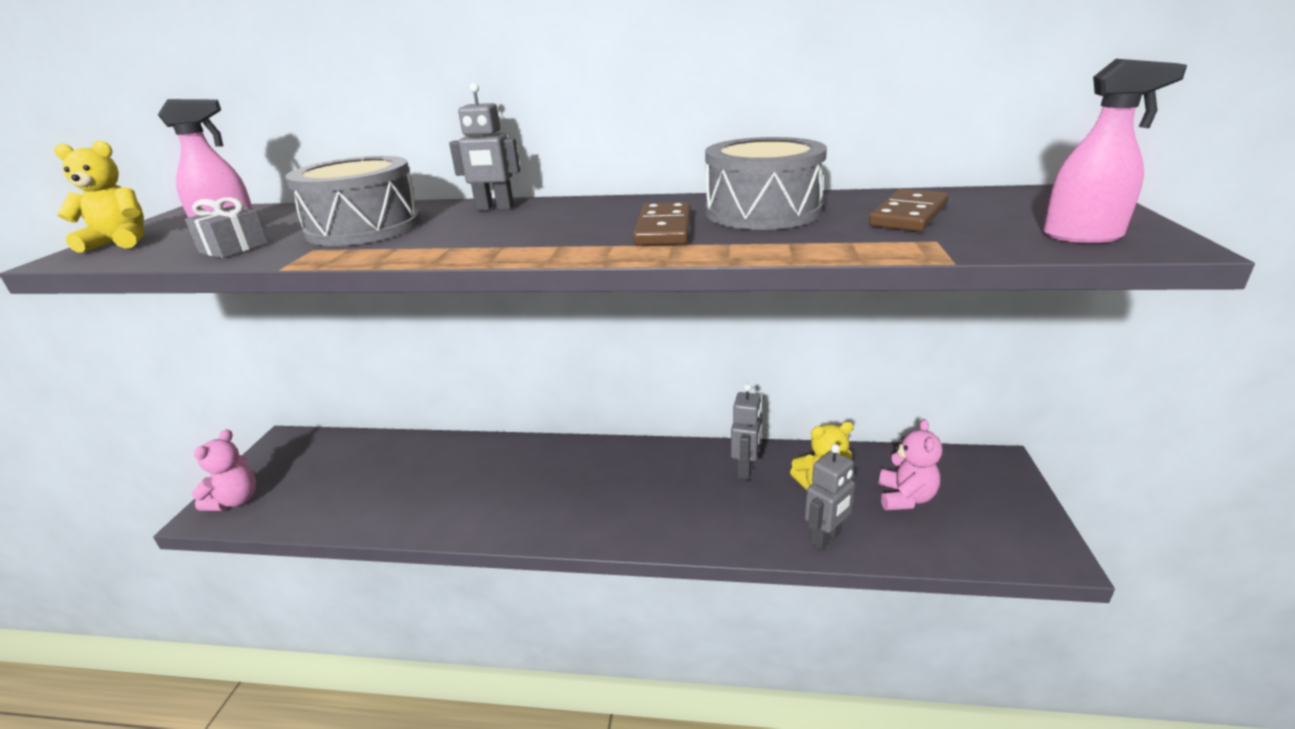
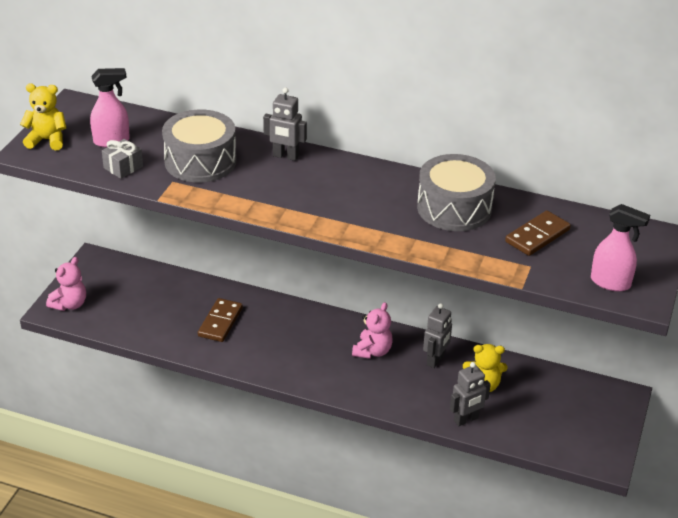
camera: 10 degrees right, 10 degrees up
(663, 229) = (385, 213): brown domino -> brown domino (220, 322)
(905, 497) = (536, 405): pink teddy bear -> pink teddy bear (372, 351)

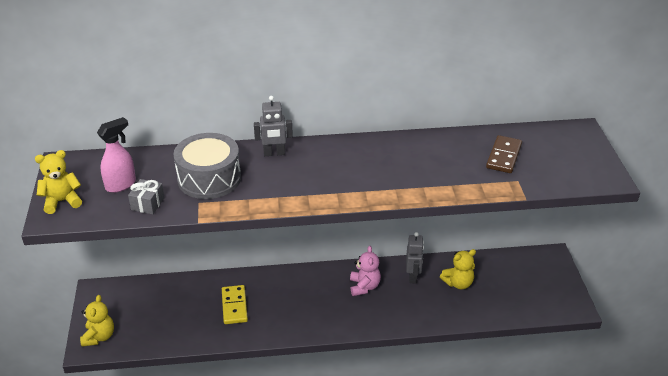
camera: 25 degrees left, 0 degrees up
(69, 304) = (99, 337): pink teddy bear -> yellow teddy bear
(220, 322) = (234, 306): brown domino -> yellow domino
(454, 208) = (430, 154): grey drum -> none
(466, 420) = (465, 314): grey robot -> none
(611, 283) = (579, 174): pink spray bottle -> none

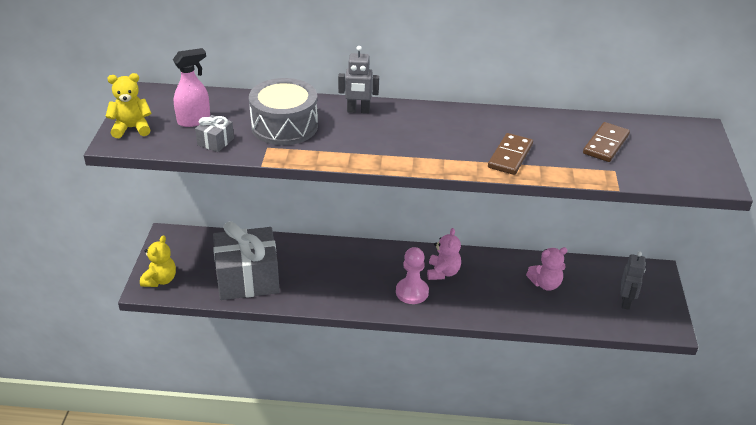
camera: 10 degrees right, 0 degrees up
(183, 322) = (247, 279): none -> grey gift
(234, 306) = (302, 271): yellow domino -> none
(340, 310) = (412, 292): none -> pink pawn
(413, 277) = (497, 270): grey robot -> grey robot (626, 302)
(423, 180) = (510, 156): none -> brown domino
(458, 283) = (545, 284): yellow teddy bear -> pink teddy bear

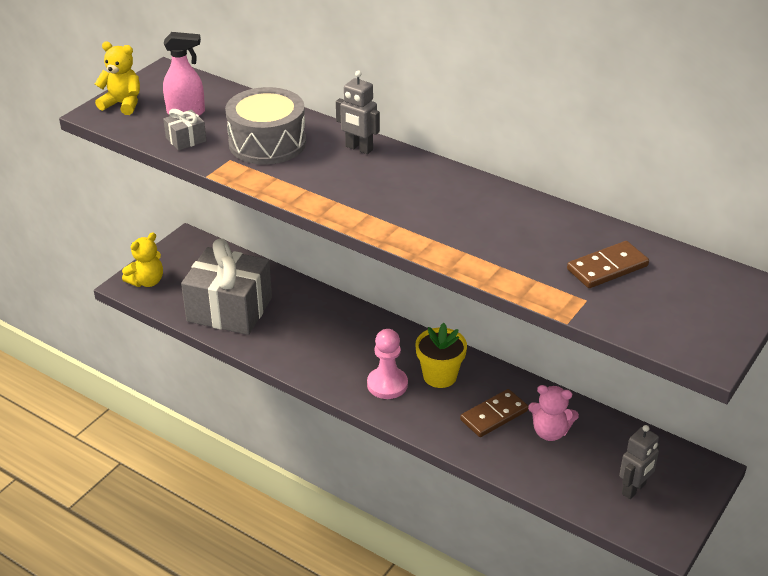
camera: 30 degrees right, 0 degrees up
(443, 272) = (440, 376): pink teddy bear -> yellow flower pot
(510, 156) = (476, 246): brown domino -> brown domino (494, 415)

